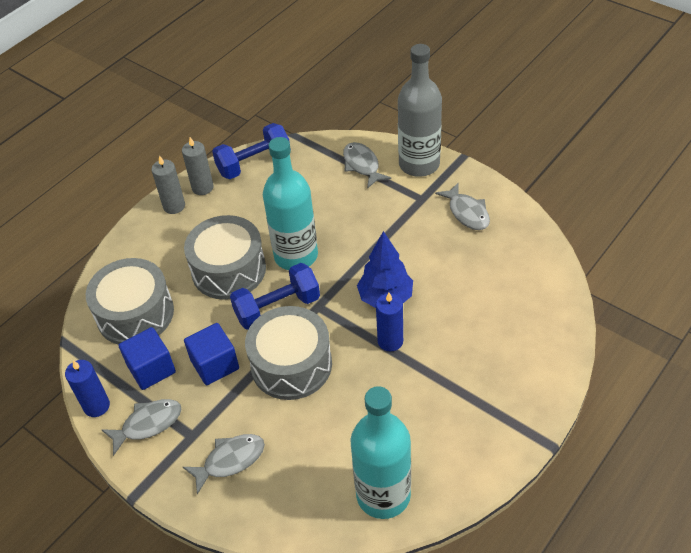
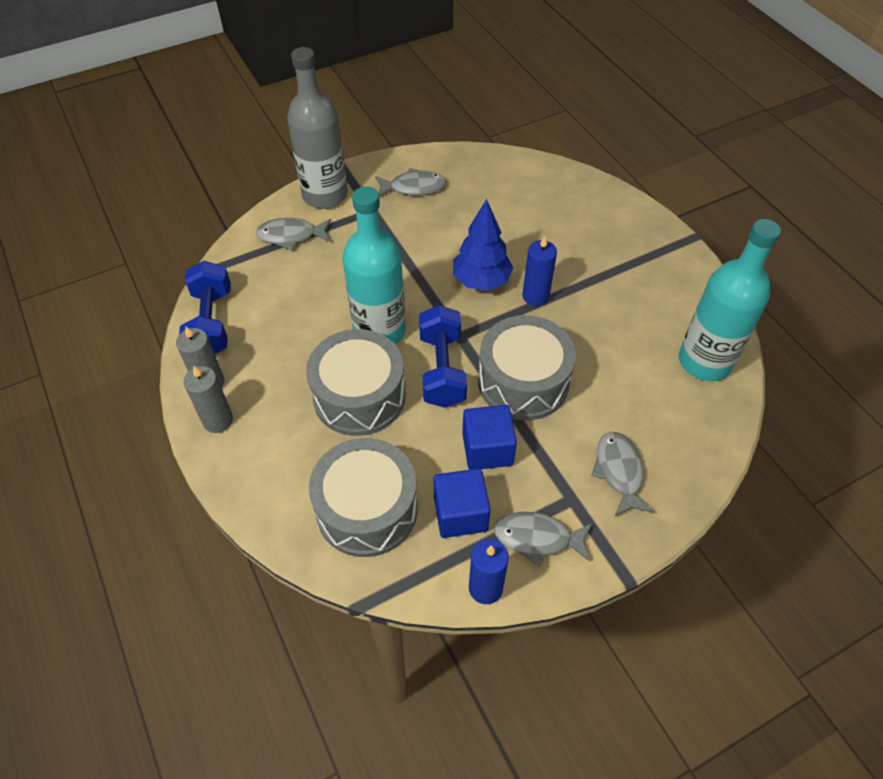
camera: 70 degrees left, 5 degrees up
(148, 424) = (537, 538): grey fish -> grey fish turned 75 degrees counterclockwise

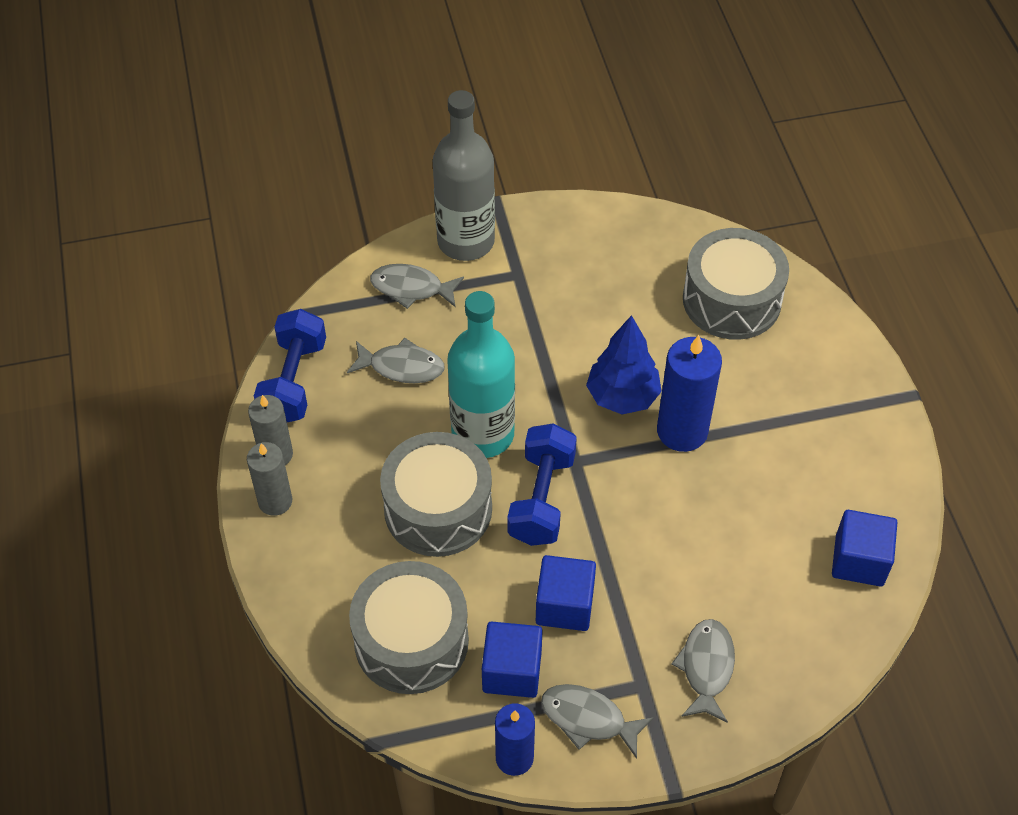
camera: 15 degrees right, 0 degrees up
(413, 187) = (577, 253): grey fish -> grey fish (401, 367)
(523, 382) = (631, 535): grey drum -> grey drum (731, 300)
(535, 296) = (682, 431): blue candle -> blue candle, size x1.54
(704, 361) = (859, 560): turquoise bottle -> blue cube

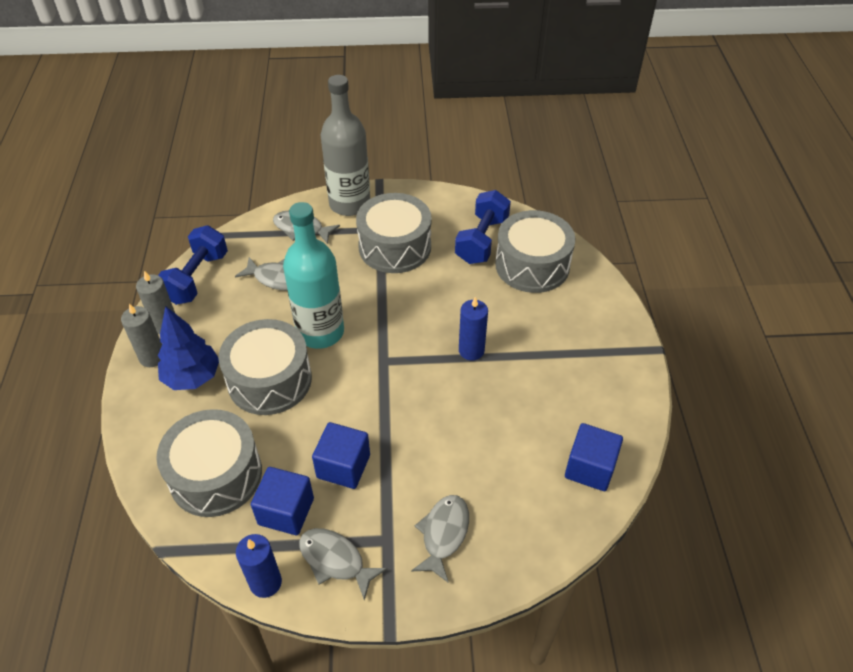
camera: 10 degrees right, 5 degrees down
(541, 498) = (350, 384): blue dumbbell -> blue dumbbell (482, 240)
(545, 298) = (395, 247): none -> grey drum
(622, 397) = (432, 320): blue tree -> blue tree (192, 377)
(682, 431) = (471, 350): blue candle -> blue candle, size x0.65

